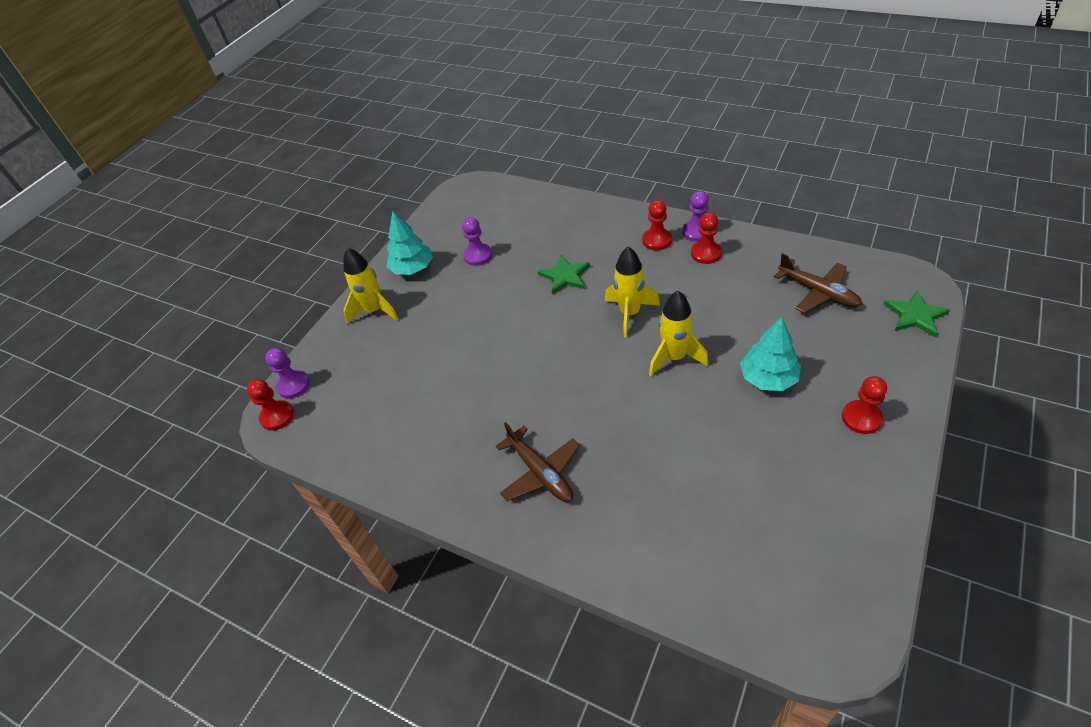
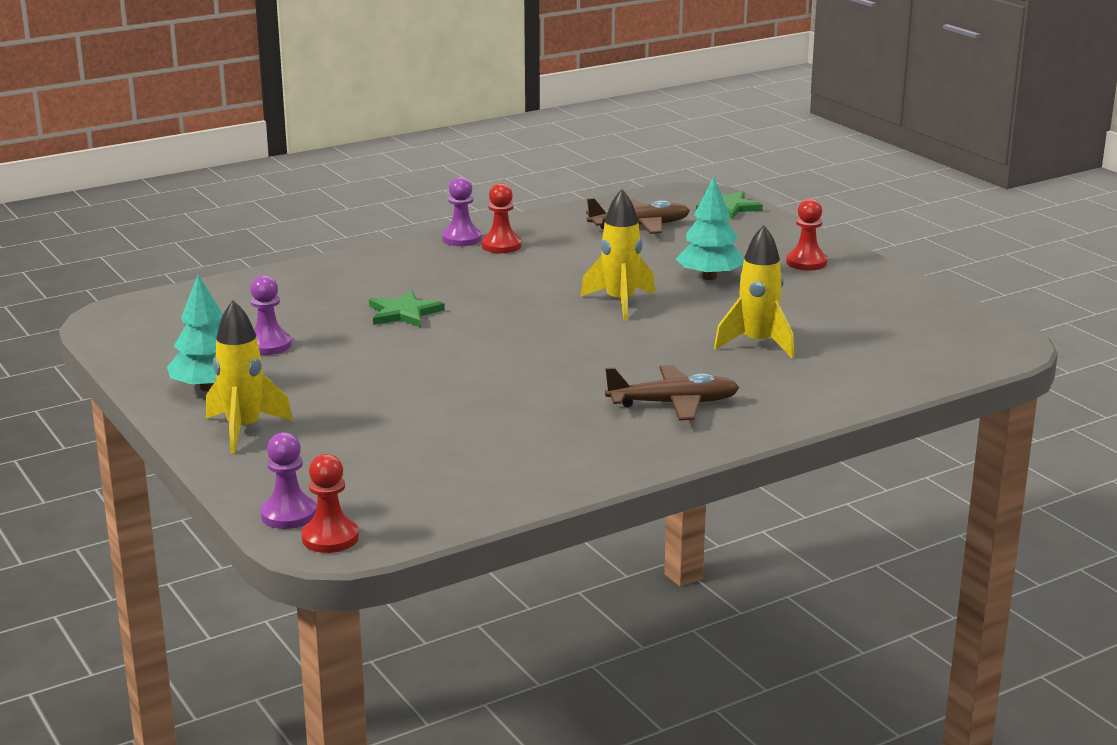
camera: 65 degrees left, 25 degrees down
(629, 313) = (523, 302): yellow rocket -> yellow rocket (757, 344)
(656, 240) = (437, 258): red pawn -> none

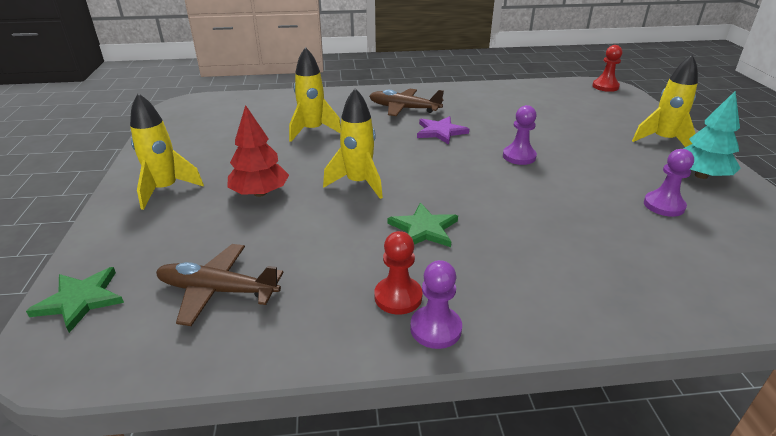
camera: 155 degrees left, 10 degrees up
(288, 515) = (626, 97): purple pawn -> purple pawn (519, 156)
(404, 313) = (541, 215): green star -> green star (423, 229)
(581, 378) = (440, 132): none -> purple star
(709, 277) = (260, 193): turquoise tree -> red tree
(806, 263) = (166, 190): red pawn -> yellow rocket

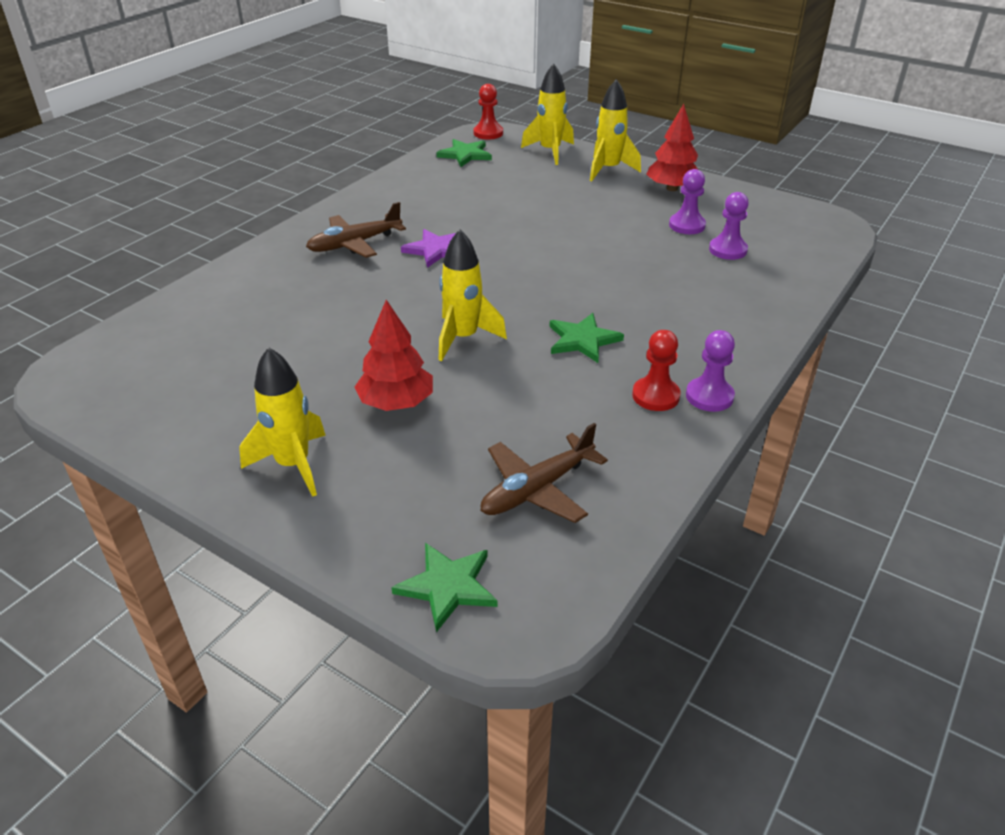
camera: 50 degrees left, 5 degrees up
(313, 131) = (311, 317): yellow rocket -> yellow rocket (550, 152)
(519, 156) = (539, 239): purple pawn -> purple pawn (727, 250)
(564, 92) = (465, 155): none -> green star
(701, 175) = (672, 188): turquoise tree -> red tree

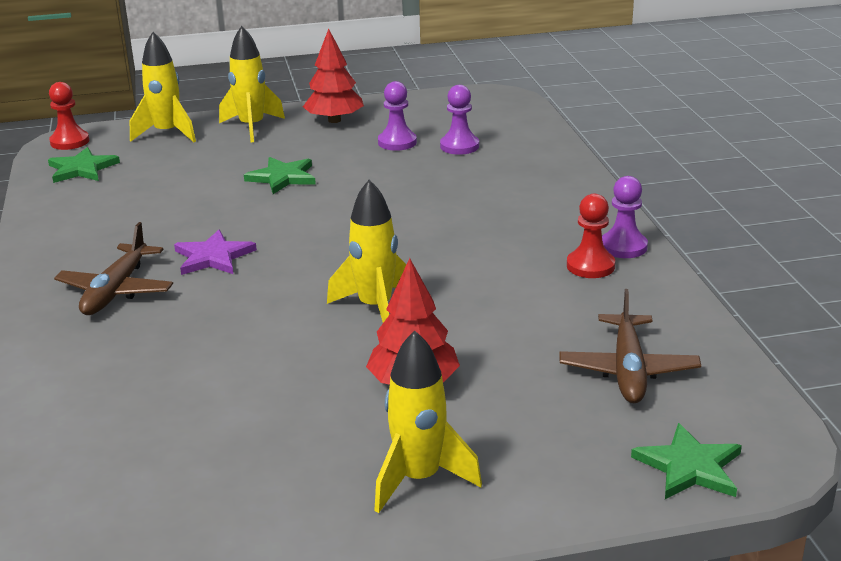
camera: 45 degrees left, 10 degrees down
(582, 340) = (471, 258): green star -> green star (282, 177)

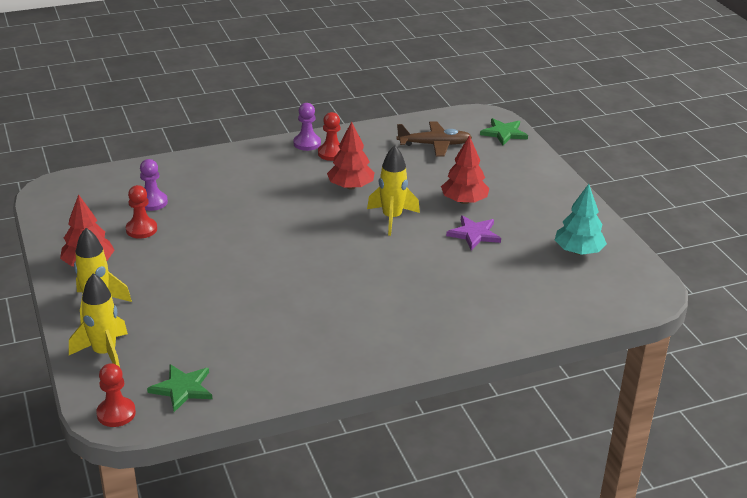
camera: 100 degrees left, 5 degrees up
(116, 290) = (391, 320): brown plane -> none
(199, 499) = (578, 251): none -> turquoise tree
(213, 257) = (338, 287): purple star -> purple star (474, 234)
(282, 177) = (206, 275): green star -> none
(397, 142) = (141, 229): purple pawn -> red pawn
(419, 479) = (538, 195): yellow rocket -> none
(480, 278) = (350, 186): none -> red tree

